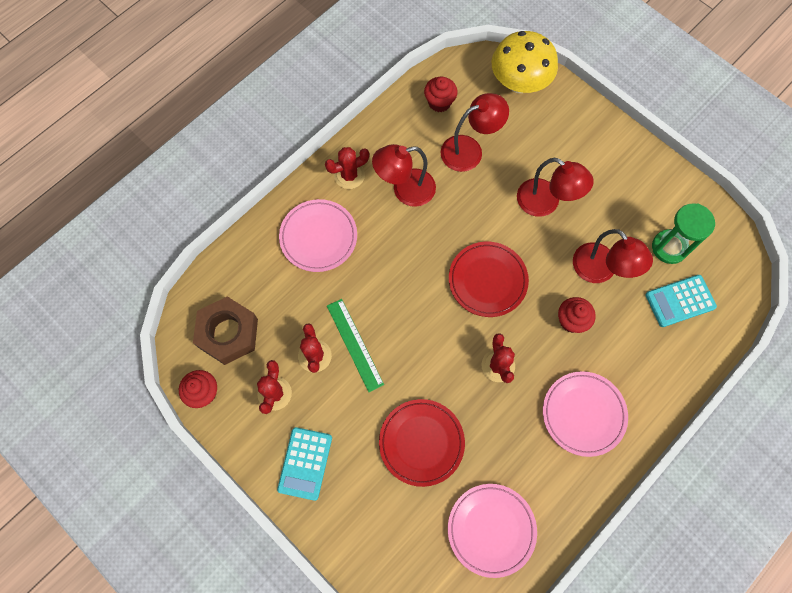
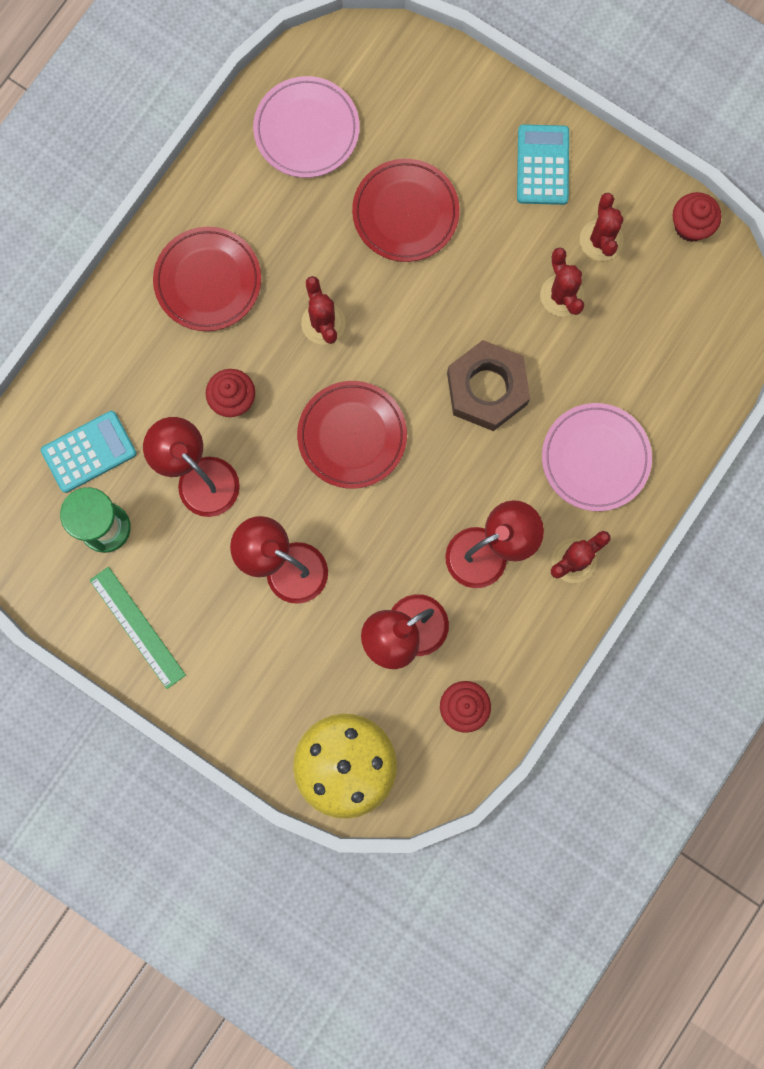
camera: 170 degrees right, 10 degrees up
(228, 333) = (681, 305): brown nut -> brown nut (487, 389)
(354, 344) = (513, 319): green ruler -> green ruler (137, 627)
(583, 414) = (208, 281): pink plate -> red plate

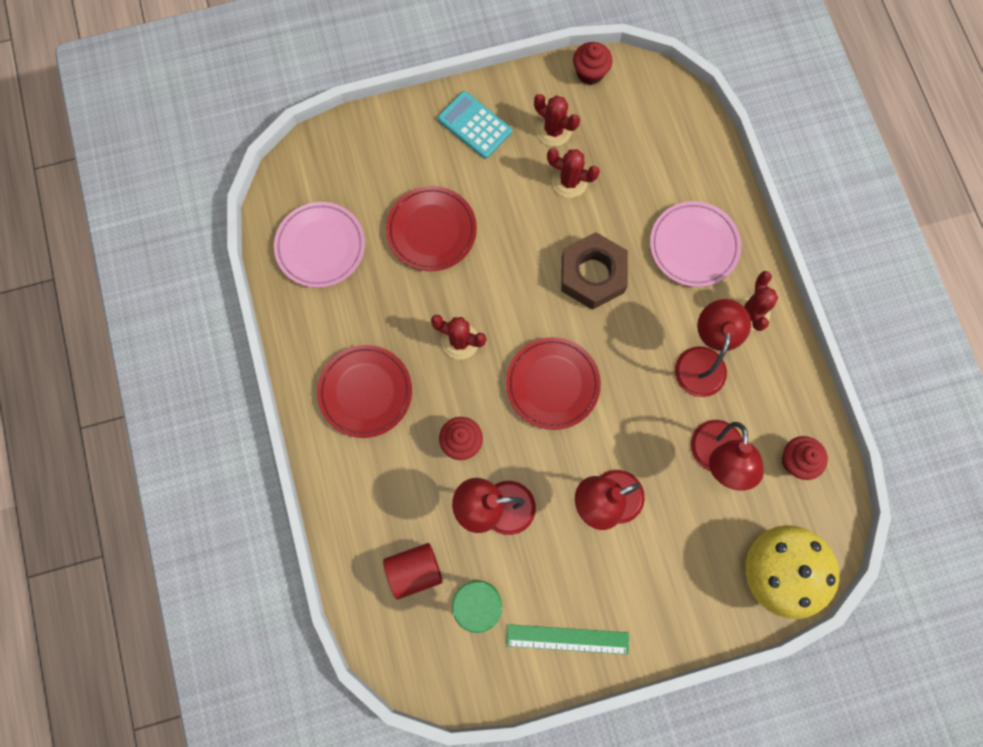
camera: 50 degrees left, 5 degrees down
(89, 452) = (414, 571): turquoise calculator -> red cylinder

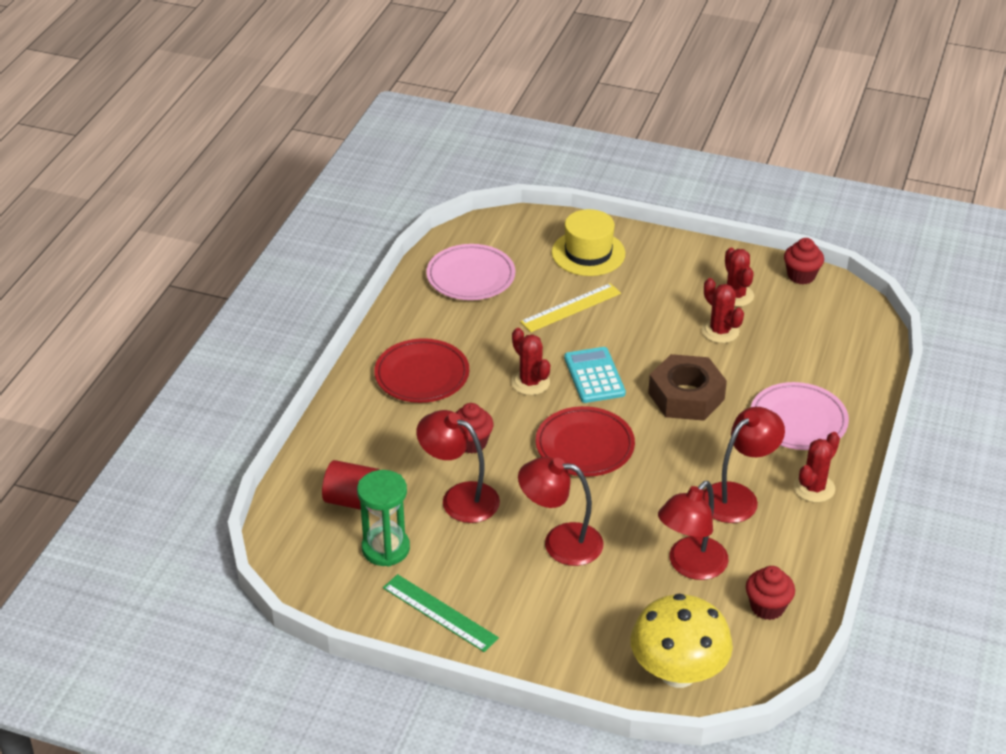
camera: 35 degrees right, 35 degrees down
(399, 154) = (588, 253): none -> yellow hat
(431, 231) = (571, 308): red plate -> yellow ruler
(474, 125) = (668, 263): turquoise calculator -> turquoise calculator (594, 376)

